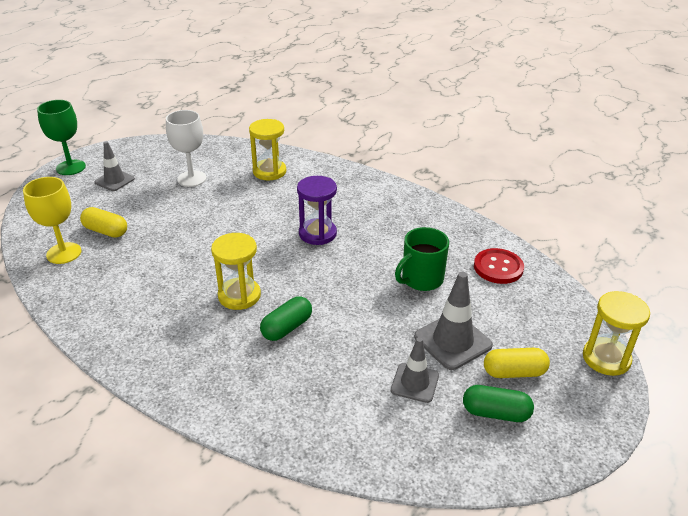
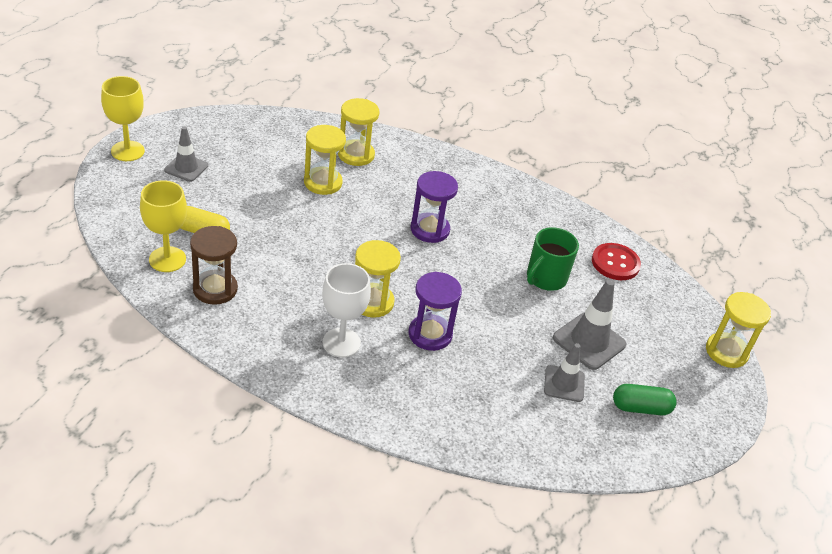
camera: 15 degrees left, 5 degrees up
(71, 167) = (127, 151): green goblet -> yellow goblet
(95, 279) = (215, 289): none -> brown hourglass
(191, 179) = (273, 164): white goblet -> white goblet (341, 343)
(231, 193) = (323, 183): none -> yellow hourglass
(287, 328) = (430, 334): green capsule -> purple hourglass
(514, 372) = (649, 369): yellow capsule -> none

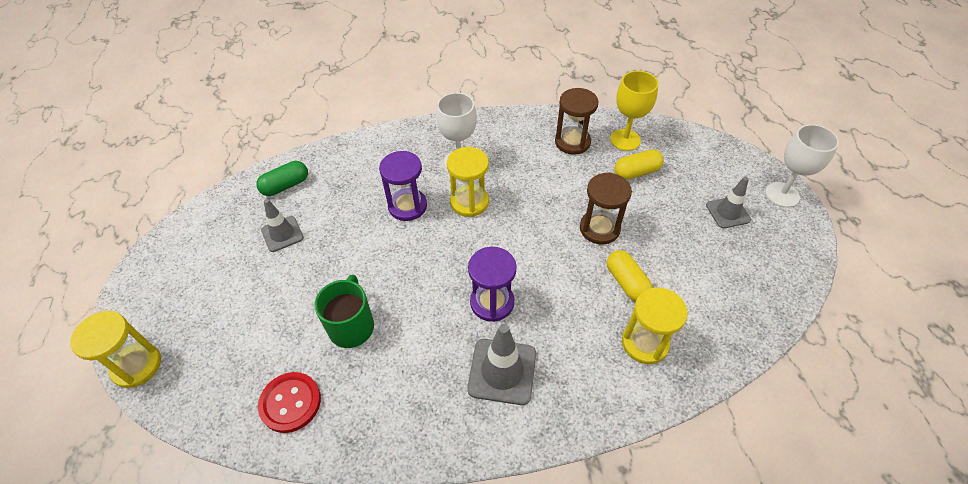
camera: 150 degrees right, 10 degrees up
(127, 151) = (782, 194): yellow goblet -> white goblet
(294, 218) = (599, 228): none -> brown hourglass
(323, 183) = (626, 282): yellow hourglass -> yellow capsule
(589, 341) = (278, 285): grey traffic cone -> grey traffic cone (502, 371)
(640, 408) = (211, 253): green capsule -> green capsule (285, 186)

